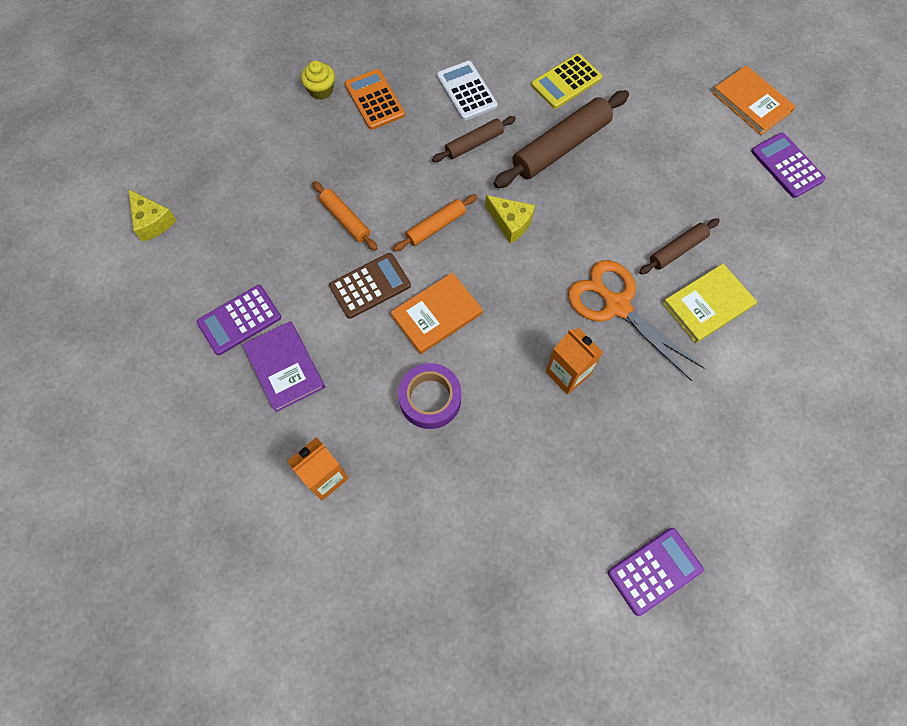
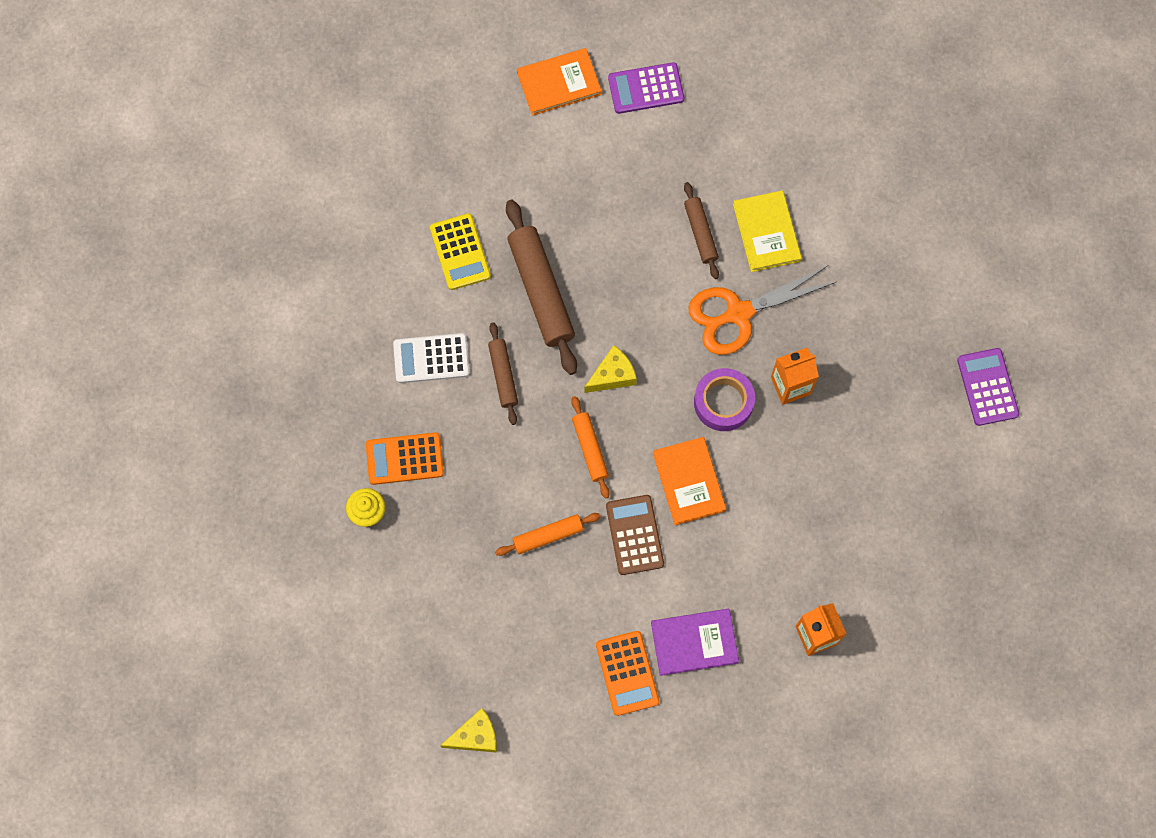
camera: 70 degrees left, 5 degrees up
(239, 320) = (627, 673): purple calculator -> orange calculator
(430, 399) = (773, 517): purple tape -> purple tape (723, 402)

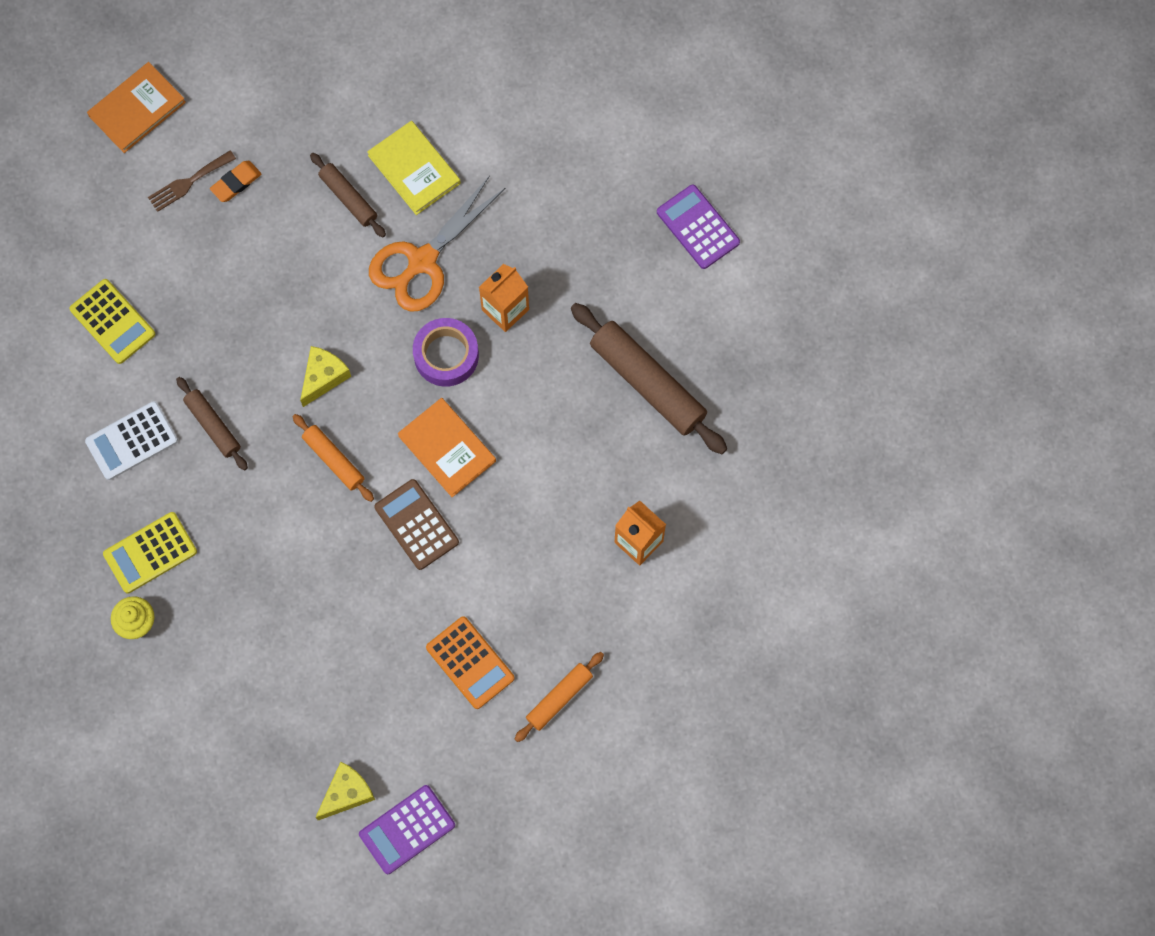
camera: 25 degrees left, 0 degrees up
(404, 459) = (150, 553): orange calculator -> yellow calculator
(540, 291) = (213, 325): brown rolling pin -> brown rolling pin (647, 383)
(548, 536) = (330, 564): orange rolling pin -> orange rolling pin (559, 698)
(574, 162) = (188, 182): none -> brown fork
(613, 180) = (236, 183): none -> orange eraser
(646, 88) = (228, 77): purple calculator -> purple calculator (407, 829)
(694, 642) = (522, 603): purple book -> none

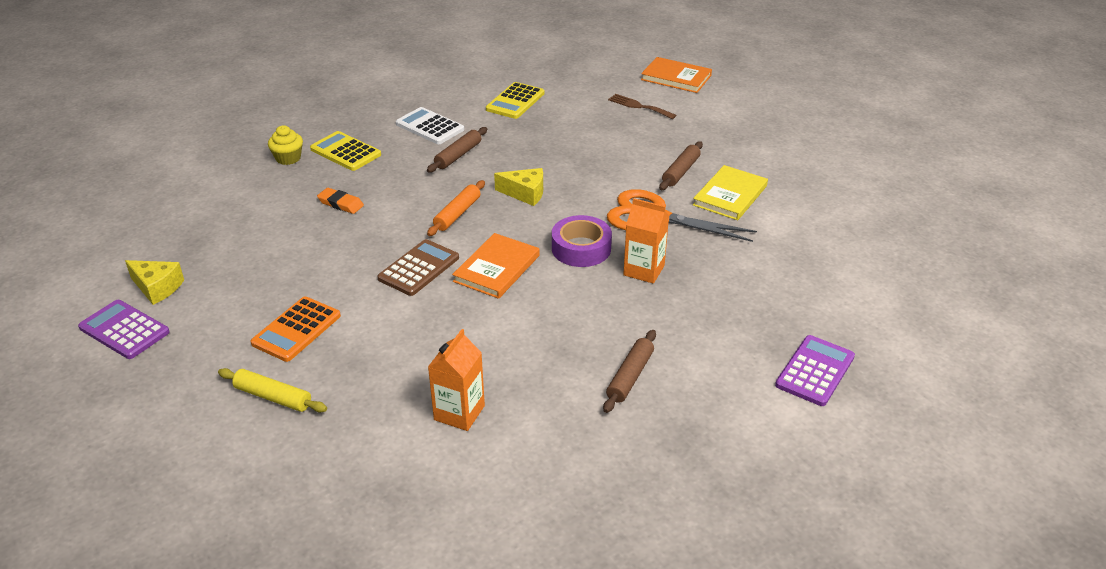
camera: 70 degrees right, 35 degrees down
(236, 183) = (654, 124): orange eraser -> orange eraser (341, 203)
(559, 698) = (273, 397): orange rolling pin -> yellow rolling pin
(647, 383) = (630, 376): brown rolling pin -> brown rolling pin, size x0.55

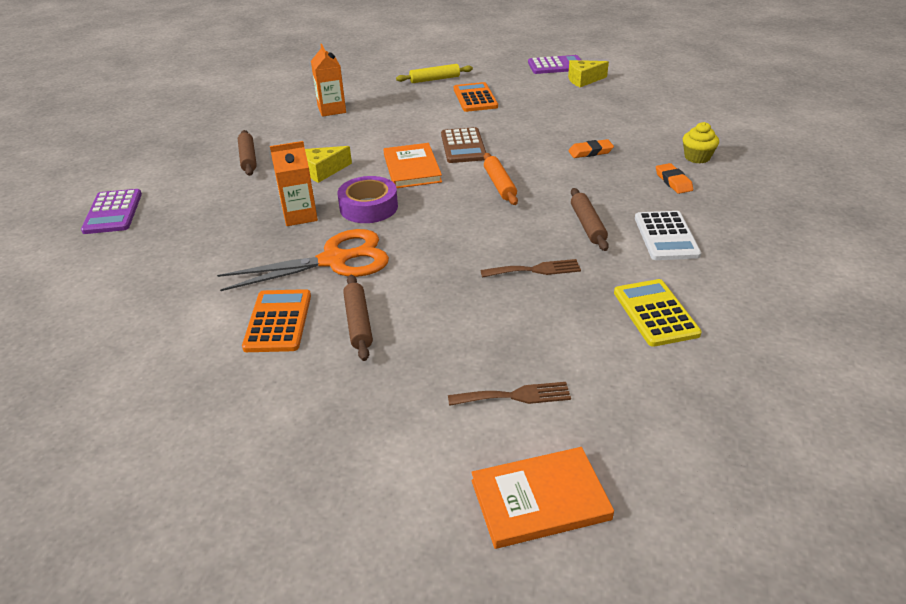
camera: 140 degrees right, 0 degrees up
(345, 152) = (673, 181): yellow calculator -> orange eraser
(430, 127) = (666, 236): white calculator -> white calculator turned 90 degrees clockwise
(525, 193) = (475, 224): yellow cheese -> yellow cheese (323, 171)
(537, 148) = (535, 270): none -> brown fork
(730, 195) = (278, 321): yellow book -> orange calculator

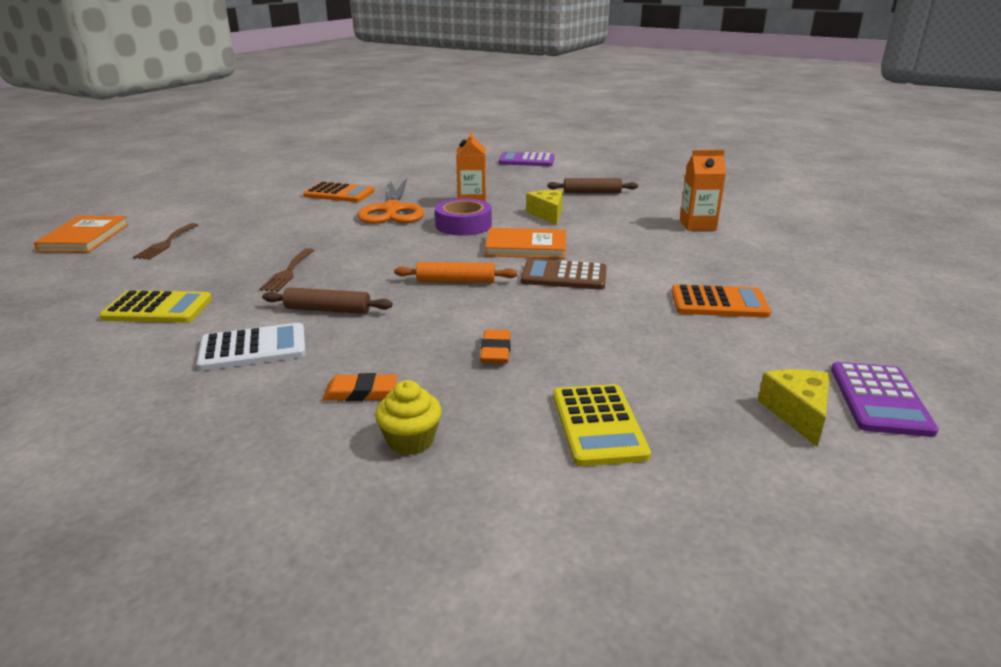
camera: 105 degrees right, 10 degrees down
(358, 322) = (307, 211): brown rolling pin -> none
(434, 79) = (798, 286): yellow rolling pin -> none
(636, 117) = (598, 425): none -> yellow calculator
(666, 236) = (253, 348): white calculator -> white calculator turned 150 degrees clockwise

